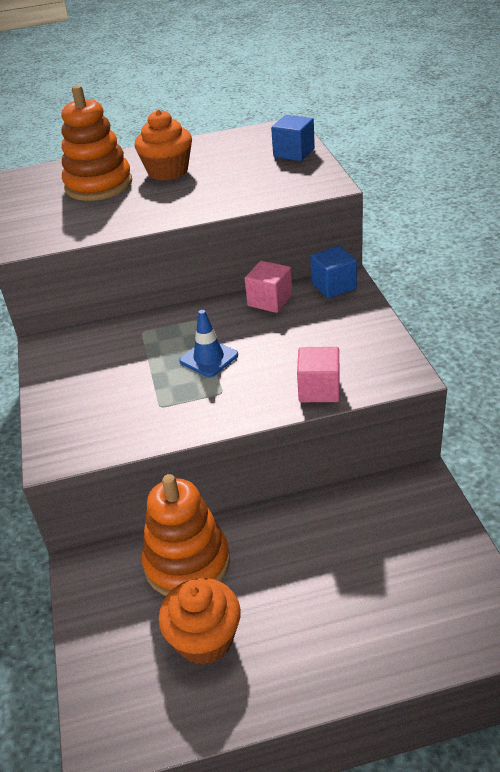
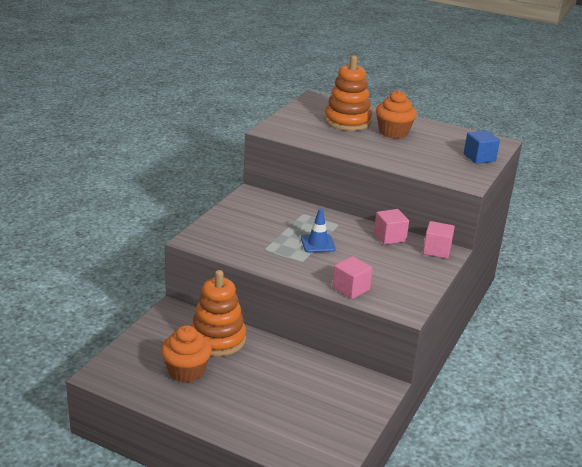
camera: 35 degrees right, 10 degrees down
(333, 286) = (436, 250): blue cube -> pink cube

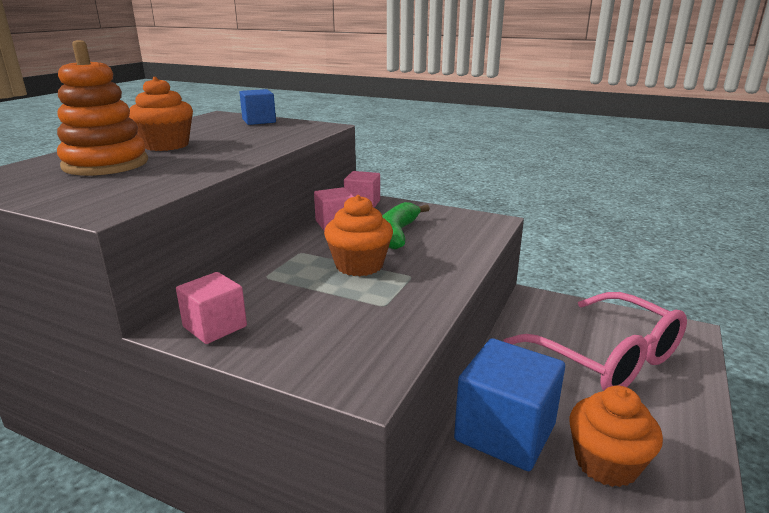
camera: 90 degrees left, 5 degrees down
(218, 339) = (505, 432): orange stacking toy -> blue cube
(289, 404) = (607, 358): none -> pink glasses
(317, 243) = (359, 265): blue traffic cone -> orange cupcake
(351, 289) = (467, 246): pink cube -> pink cube (215, 326)
(372, 261) = (397, 234): none -> green banana

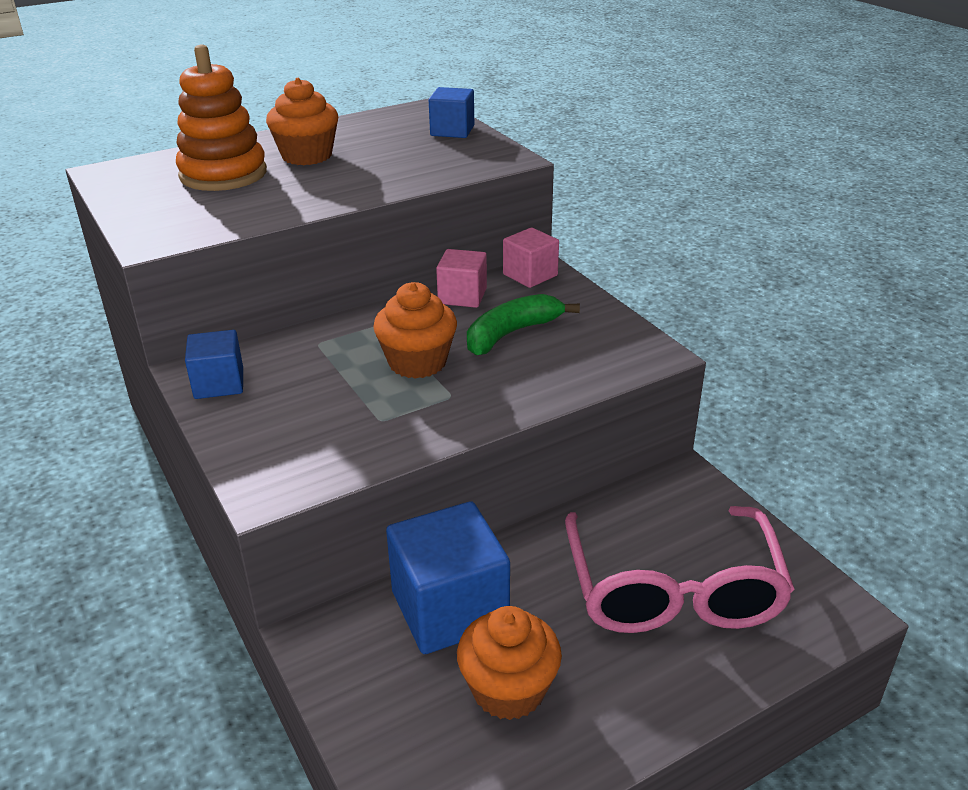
camera: 35 degrees right, 10 degrees up
(215, 326) = (219, 383): pink cube -> blue cube

